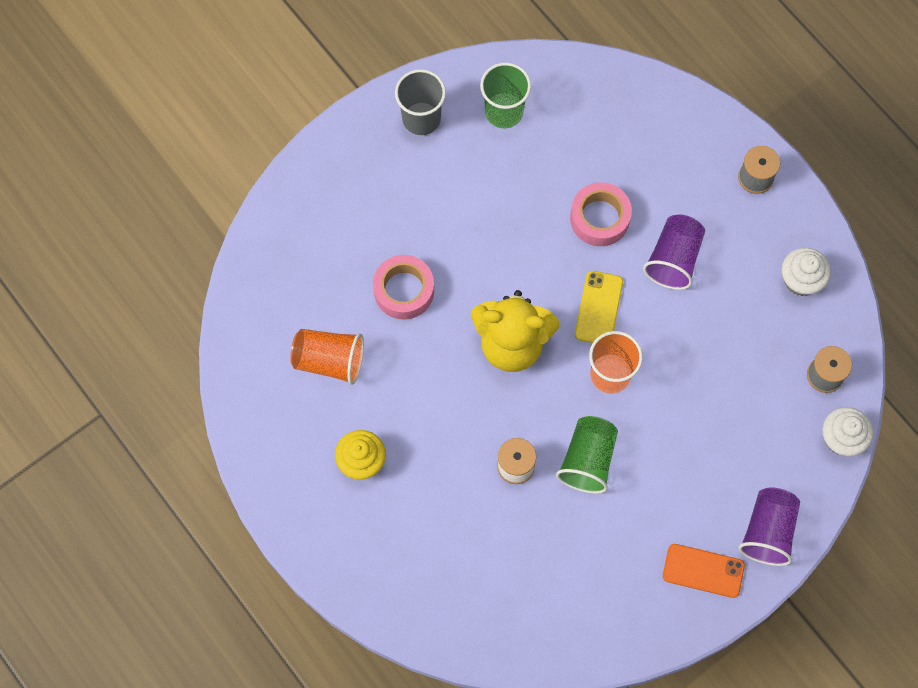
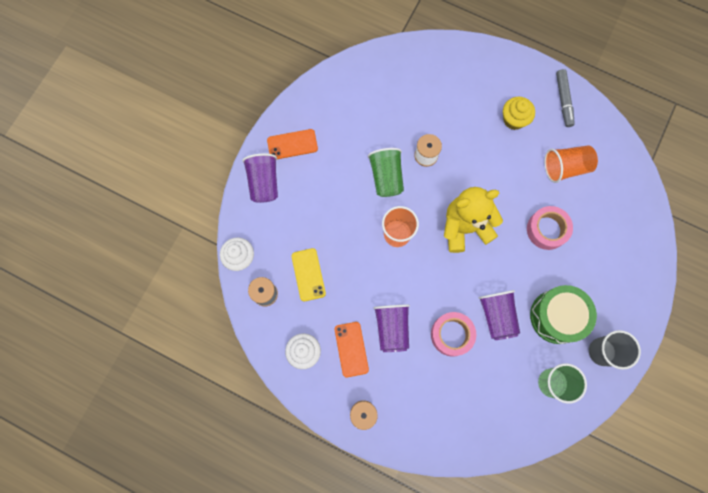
camera: 155 degrees right, 5 degrees up
(274, 457) = (563, 100): none -> grey marker
(453, 181) = (557, 316): none -> green drum
(530, 215) = (497, 316): none -> purple cup
(598, 308) = (423, 273): yellow phone -> yellow phone (308, 274)
(738, 257) = (351, 349): none -> orange phone

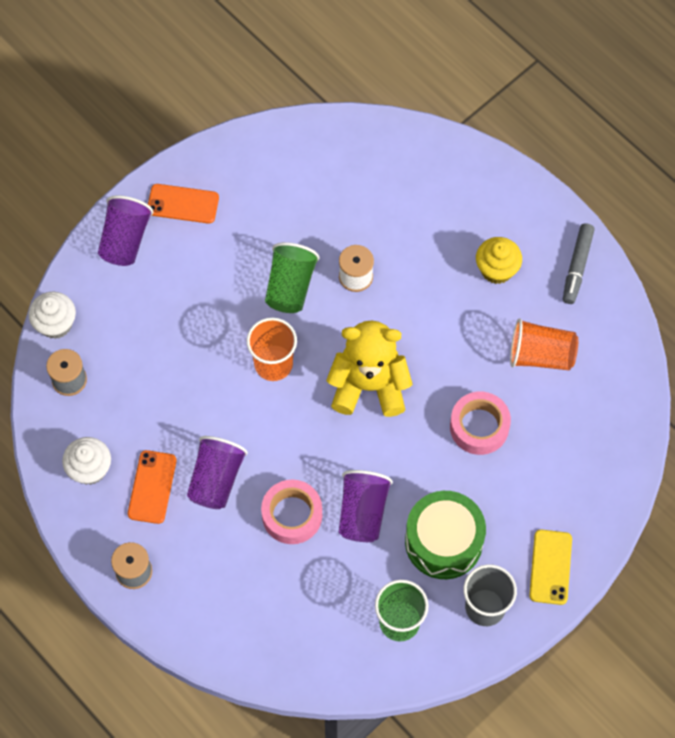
camera: 20 degrees right, 10 degrees down
(308, 274) = (135, 375): yellow phone -> yellow phone (550, 567)

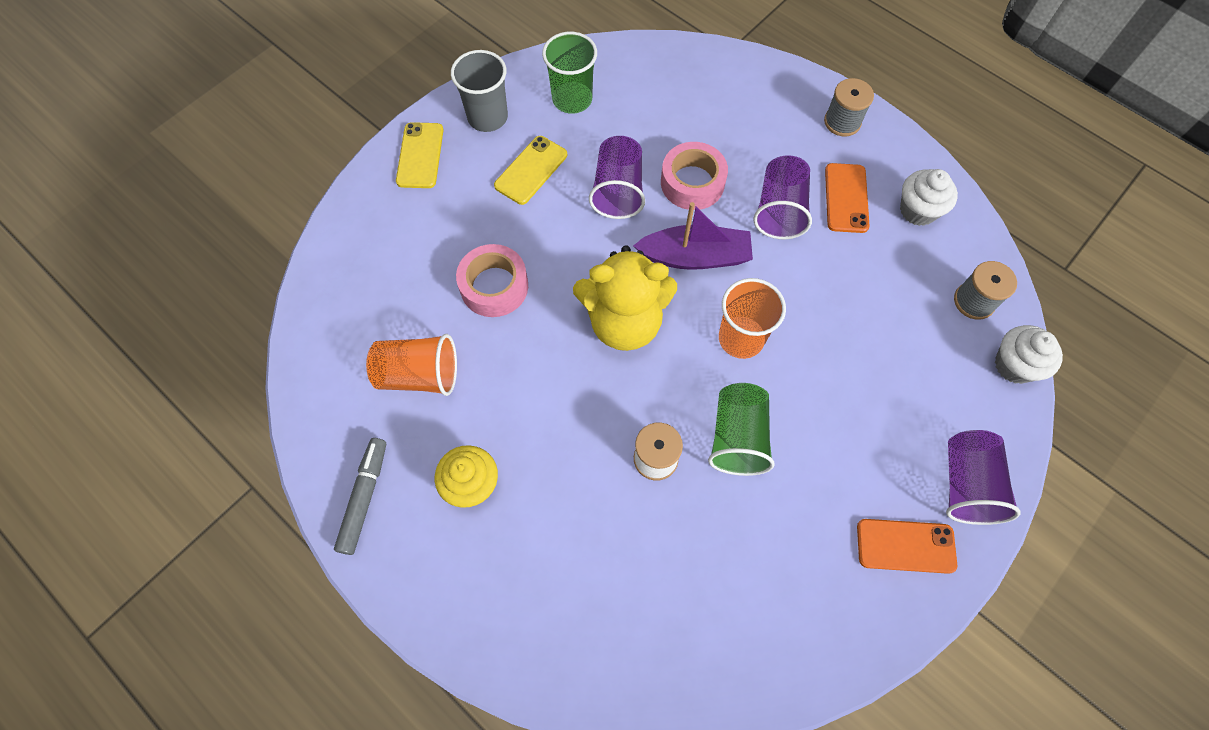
camera: 175 degrees right, 0 degrees up
(300, 440) = (695, 257): none -> purple boat
(443, 541) = (531, 170): green drum -> yellow phone

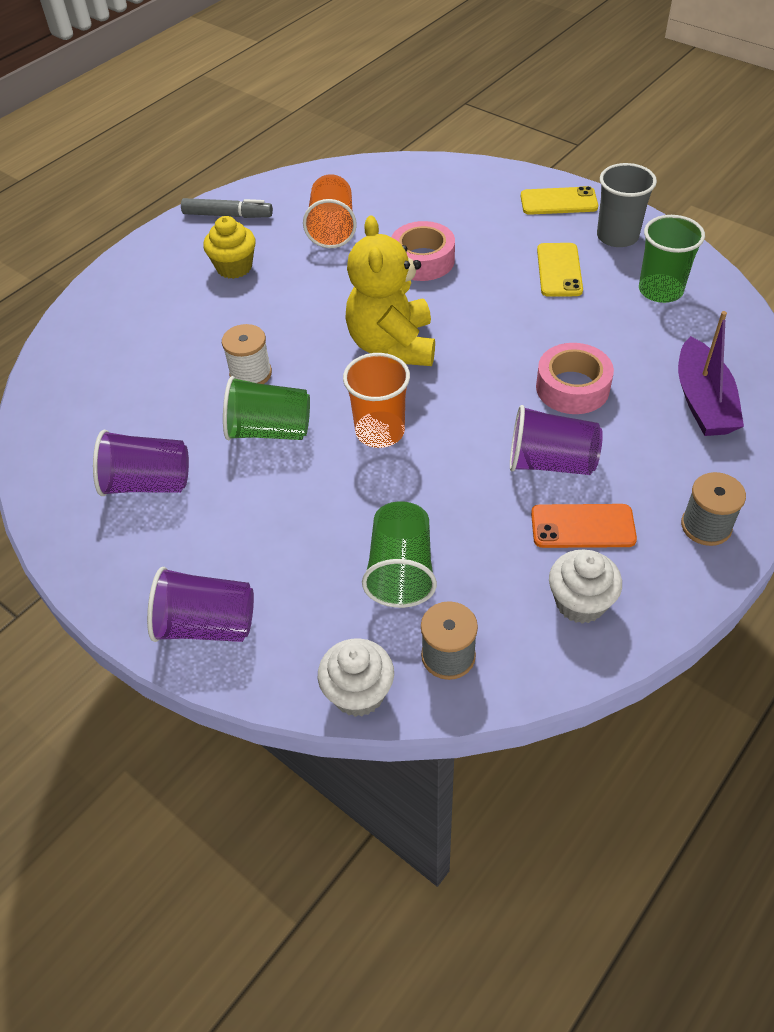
camera: 90 degrees right, 15 degrees down
(531, 170) = (559, 270): yellow phone -> yellow phone turned 60 degrees clockwise
(618, 190) = (548, 331): purple cup -> purple cup (148, 483)
(695, 257) = (475, 393): purple boat -> purple boat (703, 401)
(897, 329) = (401, 570): none -> green cup
(905, 546) = (146, 563): orange phone -> none

